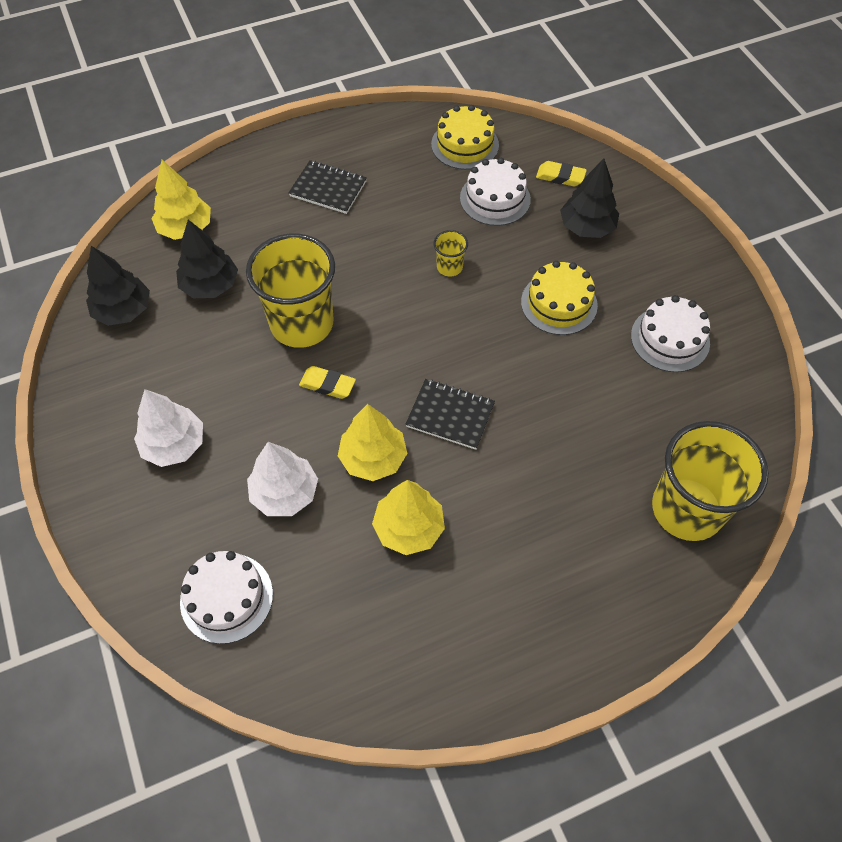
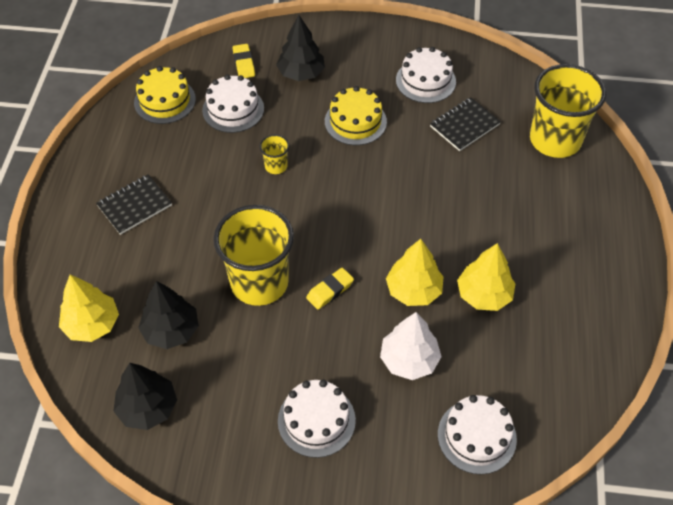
camera: 60 degrees left, 5 degrees down
(174, 444) = (316, 420): white tree -> white cake
(450, 415) = (407, 227): black notebook -> black notebook (464, 125)
(560, 177) = (244, 64): yellow eraser -> yellow eraser turned 60 degrees counterclockwise

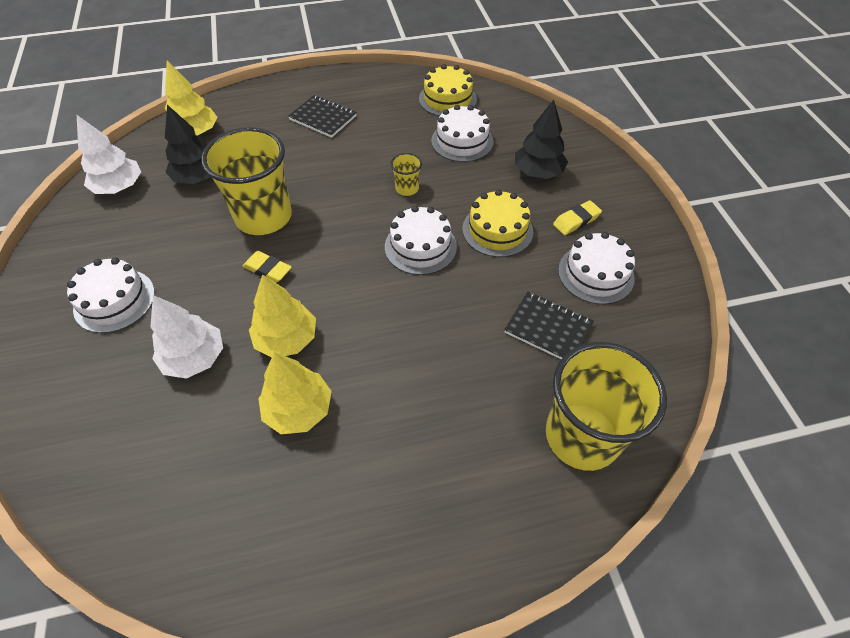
camera: 70 degrees right, 0 degrees up
(148, 408) = (119, 187): black tree -> white tree
(244, 64) = (523, 131): yellow eraser -> yellow eraser (576, 221)
(476, 436) = (103, 447): white cake -> white cake (420, 246)

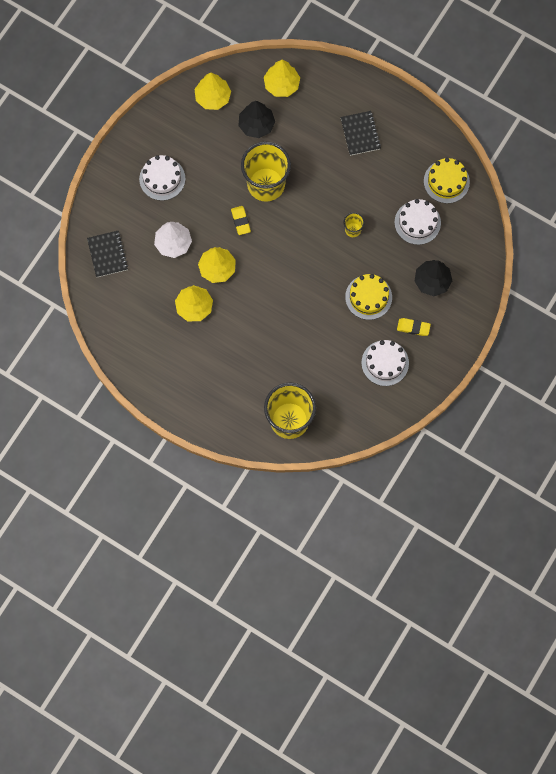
camera: 45 degrees right, 20 degrees up
(119, 187) = (213, 97): white tree -> yellow tree
(420, 246) = (322, 272): white cake -> none
(548, 328) = (331, 367): black notebook -> black notebook (107, 254)

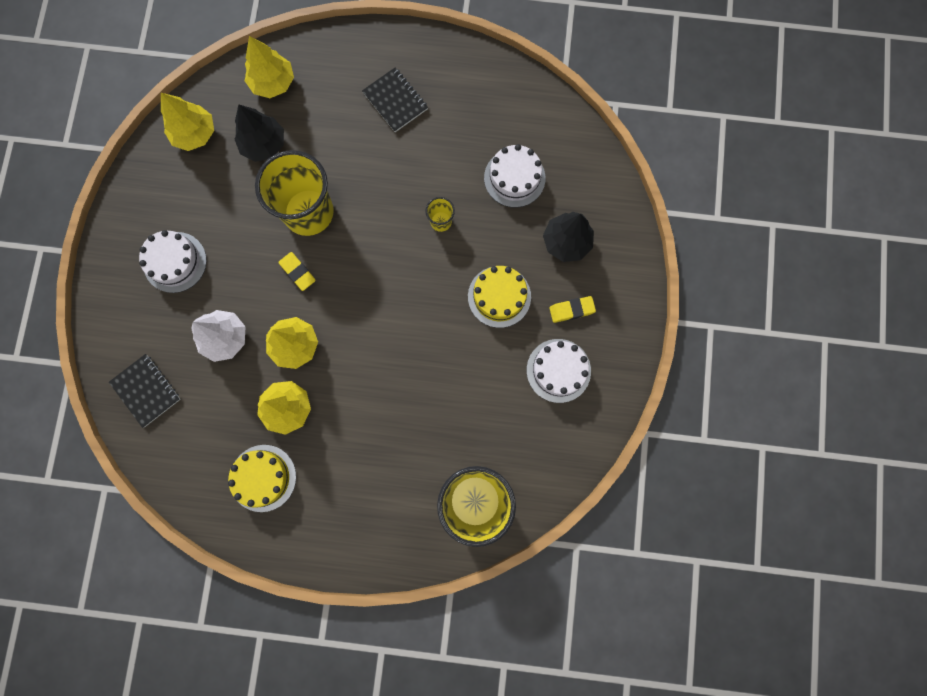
camera: 25 degrees left, 5 degrees up
(446, 181) = (525, 113): yellow cake -> yellow cake (263, 478)

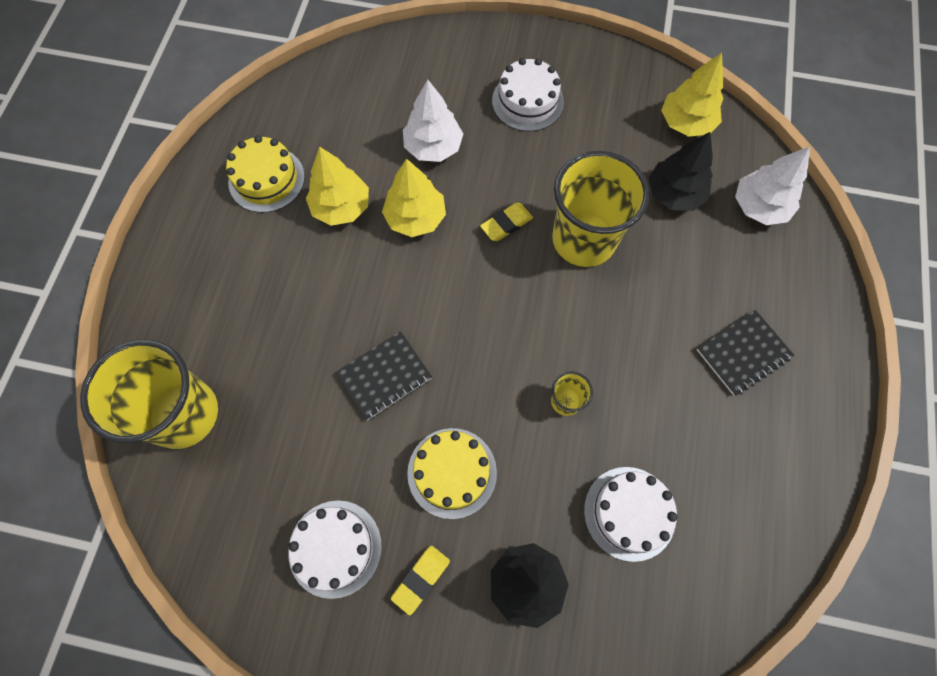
camera: 95 degrees right, 10 degrees down
(146, 390) = (384, 74): black notebook -> black notebook (384, 376)
(273, 83) = (759, 207): yellow tree -> white tree
(571, 310) = (421, 579): yellow eraser -> yellow eraser turned 45 degrees clockwise

